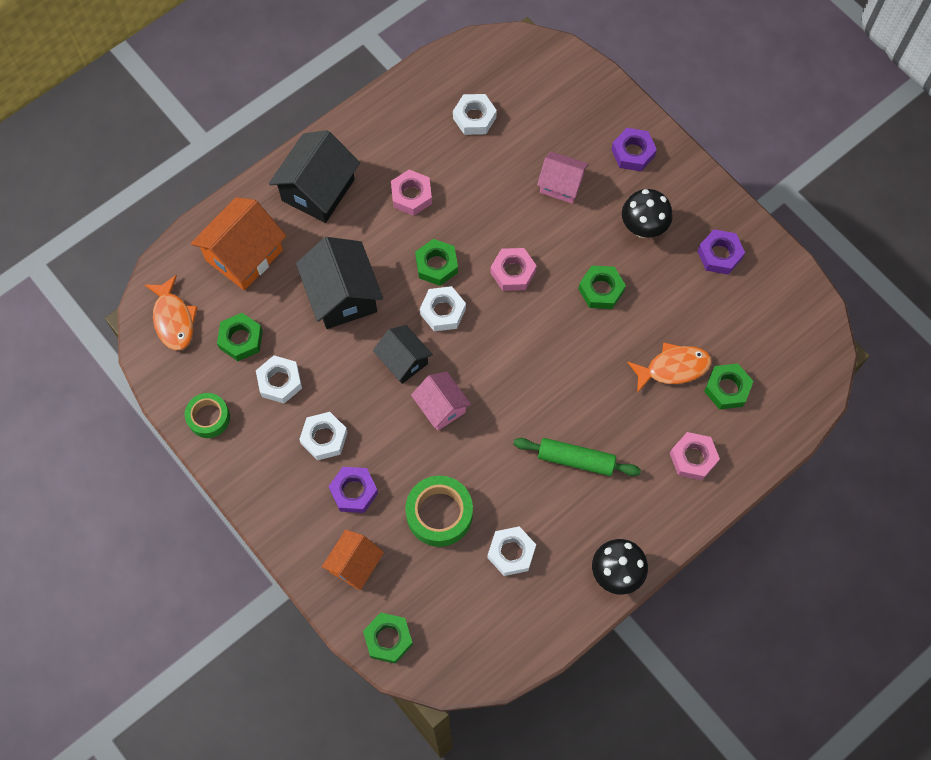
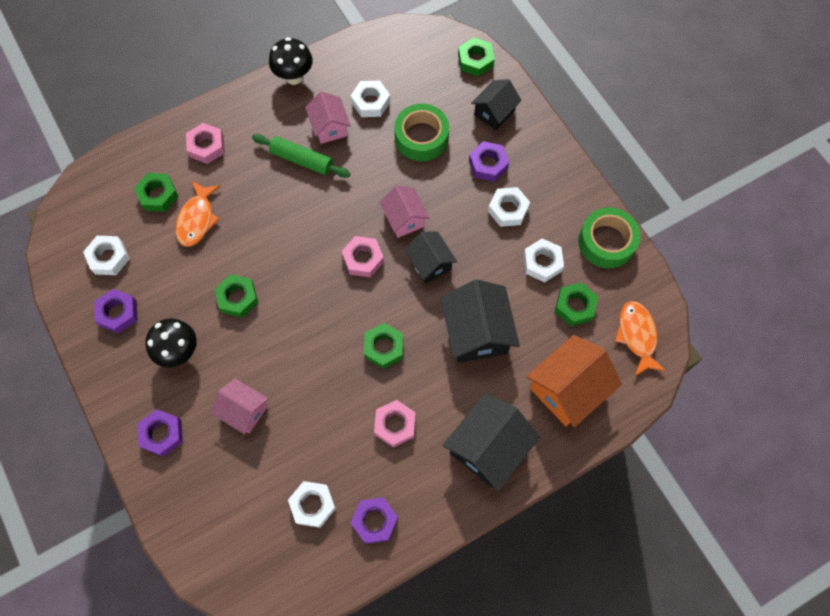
camera: 170 degrees left, 0 degrees up
(208, 417) = (606, 242): green tape -> green tape, size x1.52
(354, 564) = (494, 112): orange house -> black house
(415, 114) = (374, 521): none -> purple nut
(443, 311) = (386, 302): white nut -> white nut (109, 258)
(513, 272) = (314, 328): pink nut -> pink nut (363, 259)
(553, 509) = (329, 127): none -> pink house
(673, 368) = (197, 219): orange fish -> orange fish turned 75 degrees counterclockwise

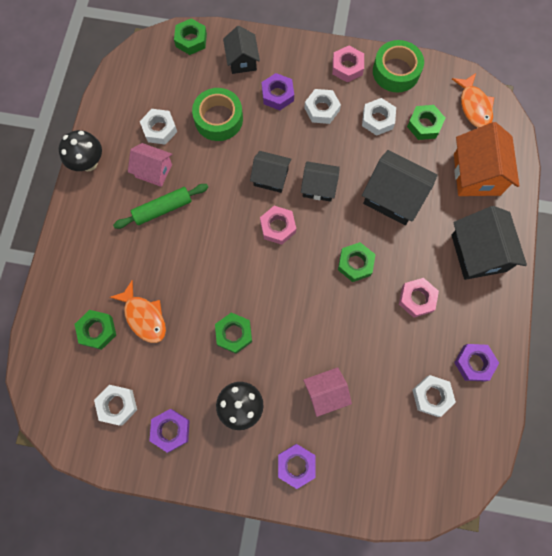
camera: 50 degrees left, 5 degrees up
(206, 146) = (88, 266): pink nut -> pink nut (347, 67)
(404, 219) = (271, 177): pink house -> black house
(637, 336) = (474, 106): orange fish -> orange fish turned 135 degrees counterclockwise

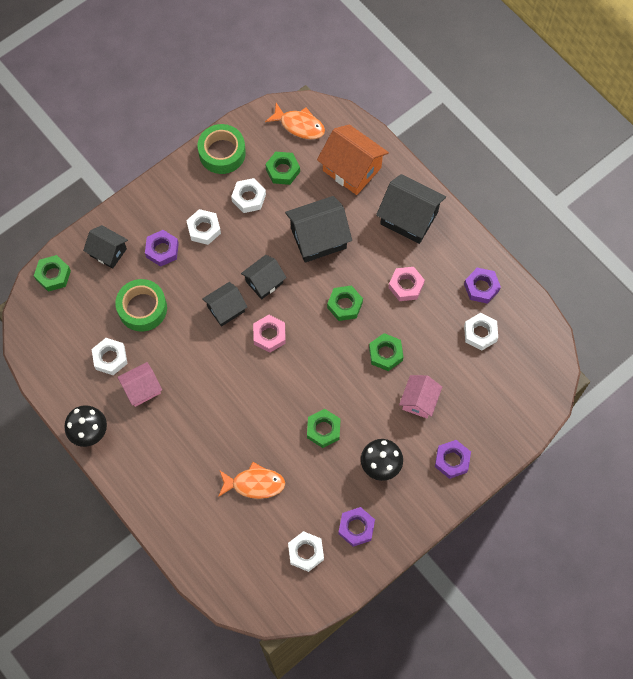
camera: 50 degrees left, 5 degrees down
(97, 330) = (236, 526): green nut -> green nut (385, 354)
(162, 209) = (180, 406): green rolling pin -> none
(347, 67) = (186, 183): pink nut -> none

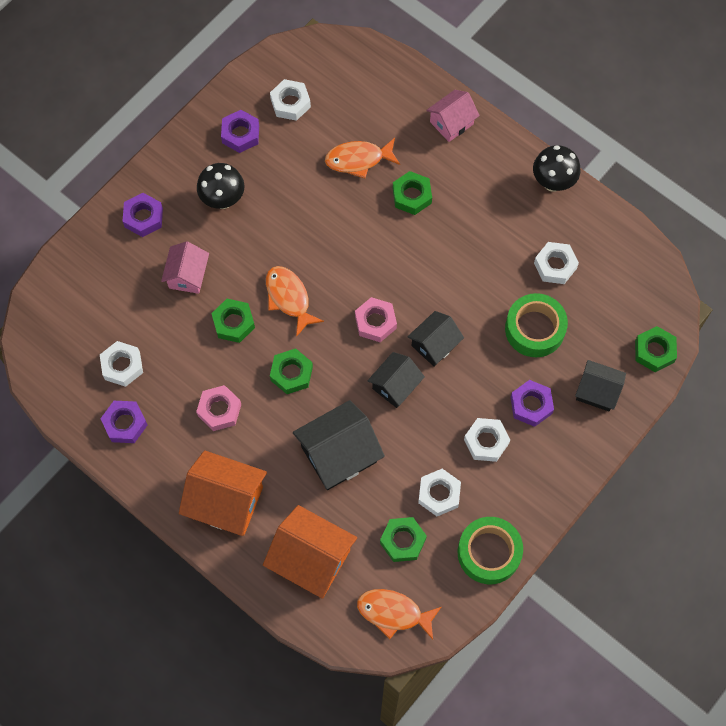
camera: 170 degrees right, 0 degrees up
(142, 389) = (508, 237): pink house -> pink house (451, 123)
(323, 430) = (292, 227): green nut -> green nut (411, 196)
(336, 367) = (289, 298): none -> orange fish
(409, 218) = (226, 501): black house -> orange house

